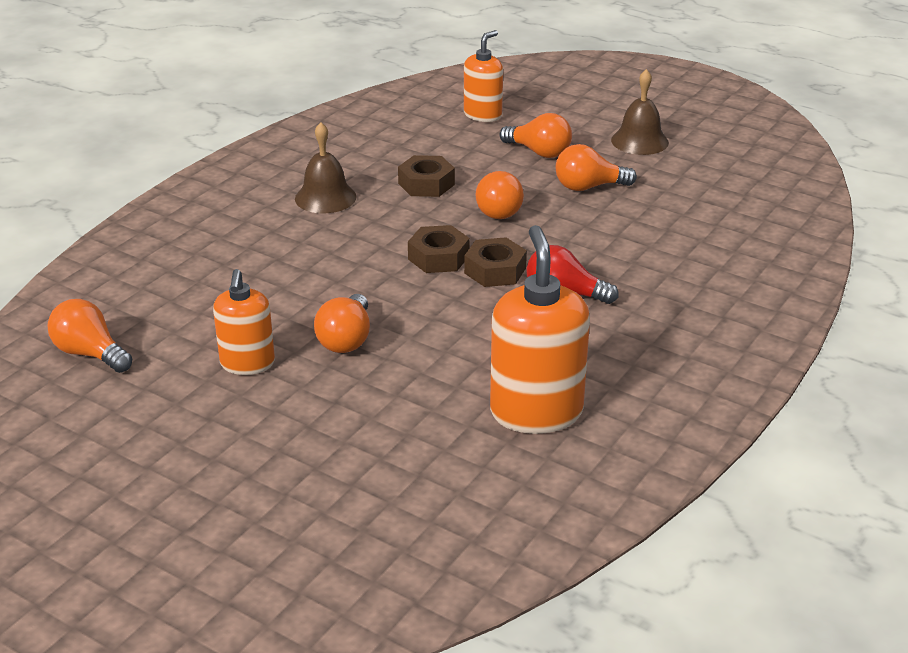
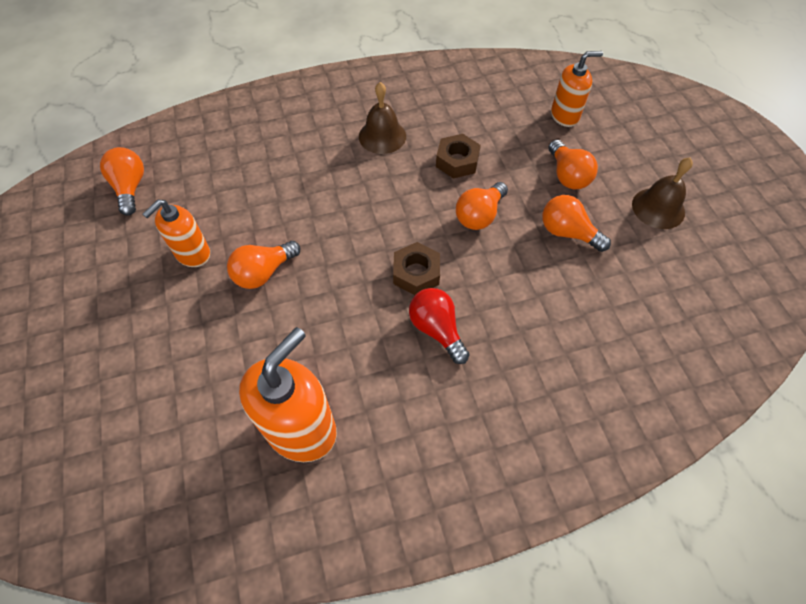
camera: 40 degrees right, 25 degrees up
(438, 257) = (393, 236): brown nut -> none

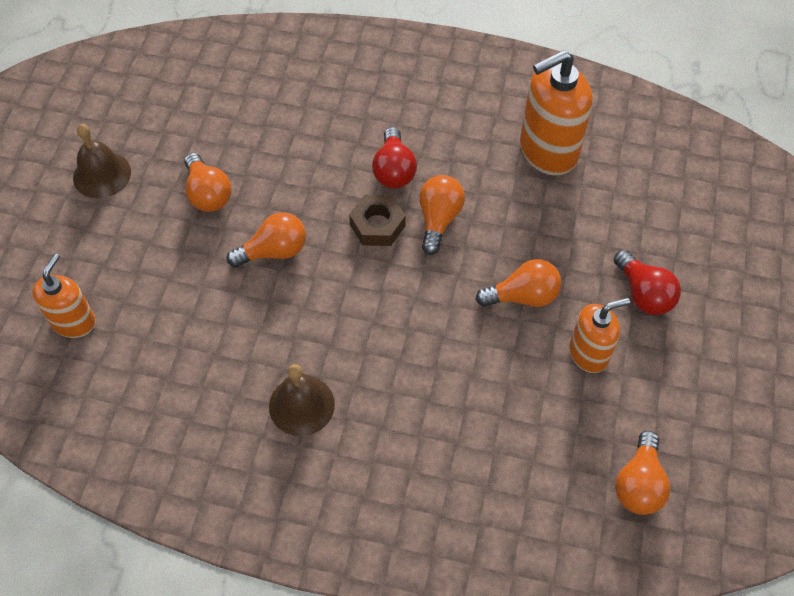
camera: 150 degrees left, 0 degrees up
(158, 323) = (643, 293): none -> red light bulb
(457, 161) = (244, 325): brown nut -> none
(565, 116) = (74, 322): orange soap dispenser -> orange soap dispenser turned 90 degrees clockwise
(567, 175) = (148, 249): orange light bulb -> orange light bulb (438, 219)

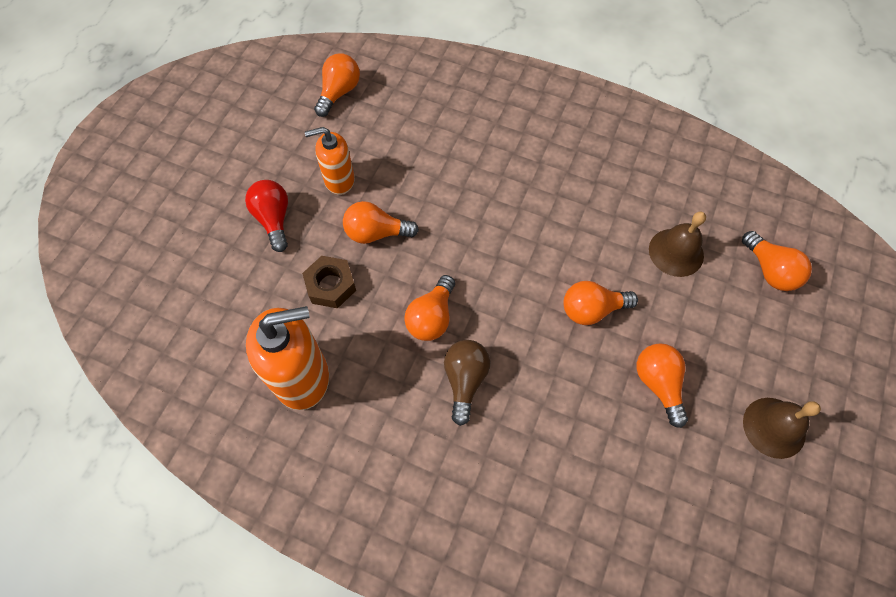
camera: 170 degrees left, 5 degrees up
(74, 322) = (769, 270): orange soap dispenser -> orange light bulb
(301, 405) = (573, 176): brown bell -> brown bell (676, 252)
(377, 225) = (491, 321): brown nut -> brown nut (331, 285)
(394, 170) = (465, 380): red light bulb -> brown light bulb

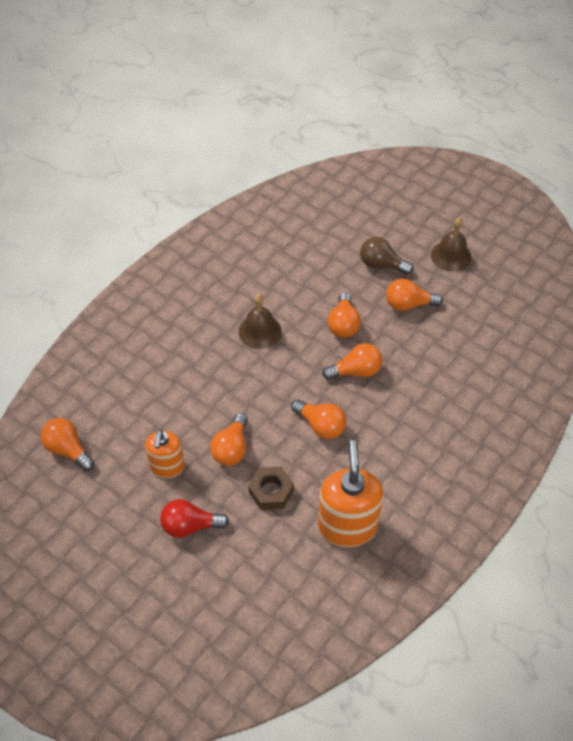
camera: 75 degrees left, 10 degrees down
(465, 380) = (378, 416): brown light bulb -> brown light bulb (381, 265)
(676, 252) = (313, 263): brown bell -> brown bell (260, 331)
(769, 270) = (343, 219): orange light bulb -> orange light bulb (356, 371)

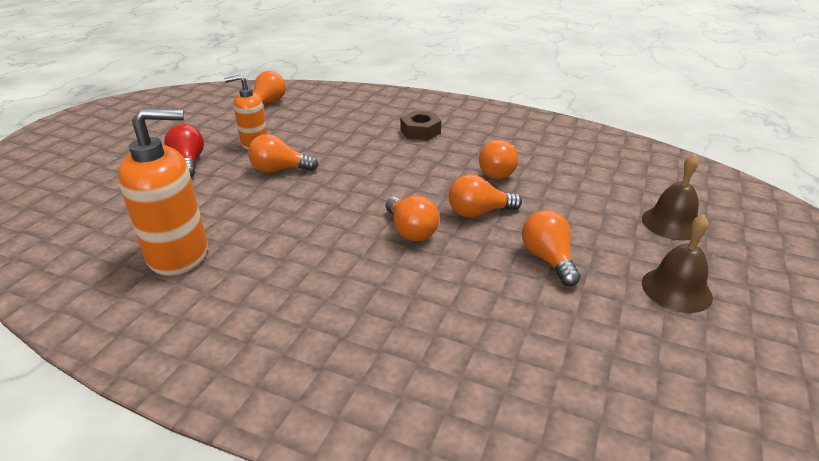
camera: 75 degrees right, 20 degrees down
(260, 331) = (436, 163): brown bell -> brown bell (671, 223)
(271, 491) = (228, 198): brown nut -> brown nut (420, 131)
(321, 425) = (321, 217): orange light bulb -> orange light bulb (499, 172)
(381, 265) = (599, 228): brown light bulb -> none

